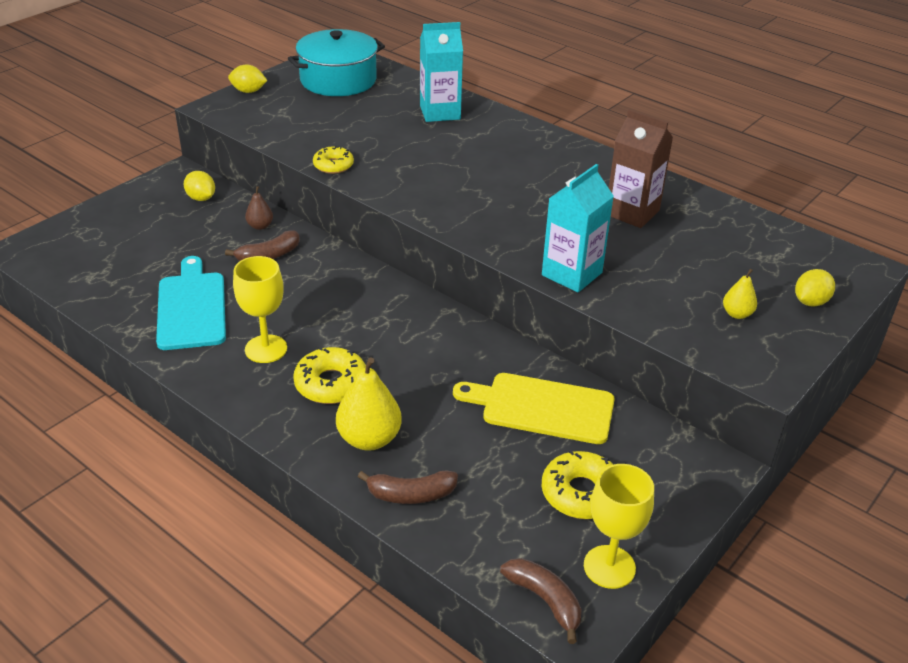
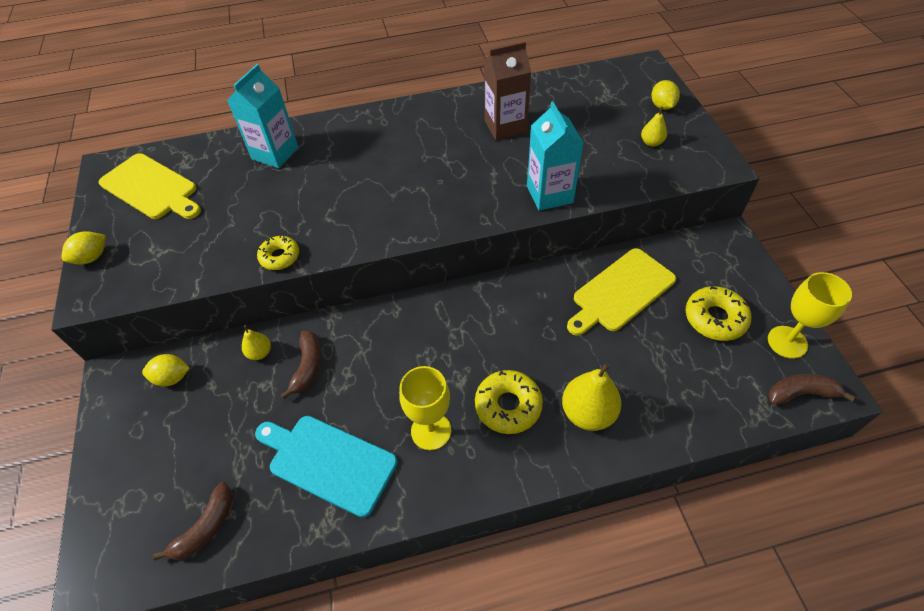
camera: 50 degrees left, 15 degrees up
(260, 226) = (260, 353): brown pear -> yellow pear
(338, 80) = (151, 188): turquoise pot -> yellow cutting board
(411, 494) = (662, 417): brown banana -> brown banana (206, 527)

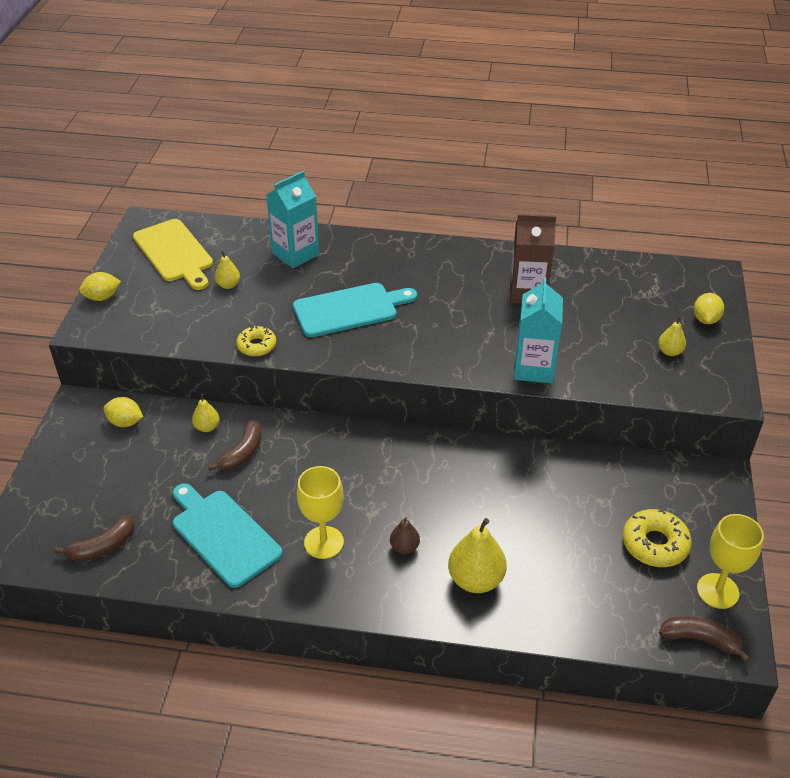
camera: 20 degrees right, 10 degrees down
(222, 204) = (228, 285): none -> yellow pear
(353, 191) = (349, 309): none -> turquoise cutting board
(508, 406) = (404, 547): yellow donut -> brown pear
(620, 292) = (572, 488): yellow cutting board -> none

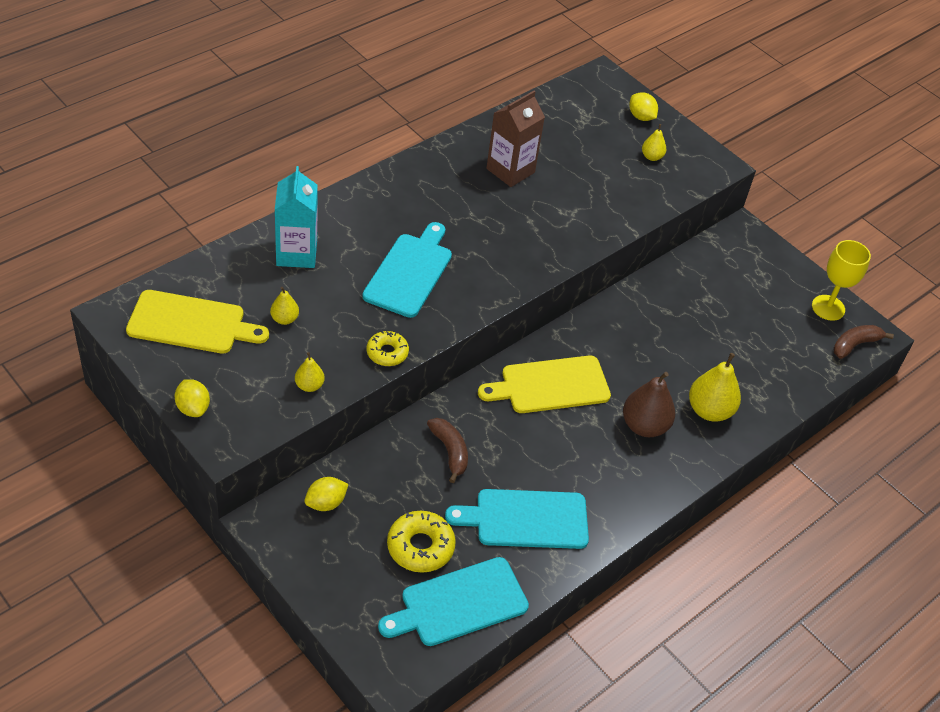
camera: 55 degrees left, 5 degrees up
(102, 297) = (193, 408): yellow lemon -> yellow lemon turned 45 degrees counterclockwise
(102, 547) = (459, 603): brown banana -> turquoise cutting board
(207, 427) = (394, 454): yellow pear -> yellow pear (309, 386)
(324, 542) = (594, 466): yellow goblet -> none
(376, 466) = (550, 385): none -> yellow cutting board
(404, 547) = (644, 426): brown pear -> brown pear, size x1.86
(534, 368) = (593, 229): turquoise carton -> none
(655, 544) = (766, 304): yellow donut -> yellow donut (420, 547)

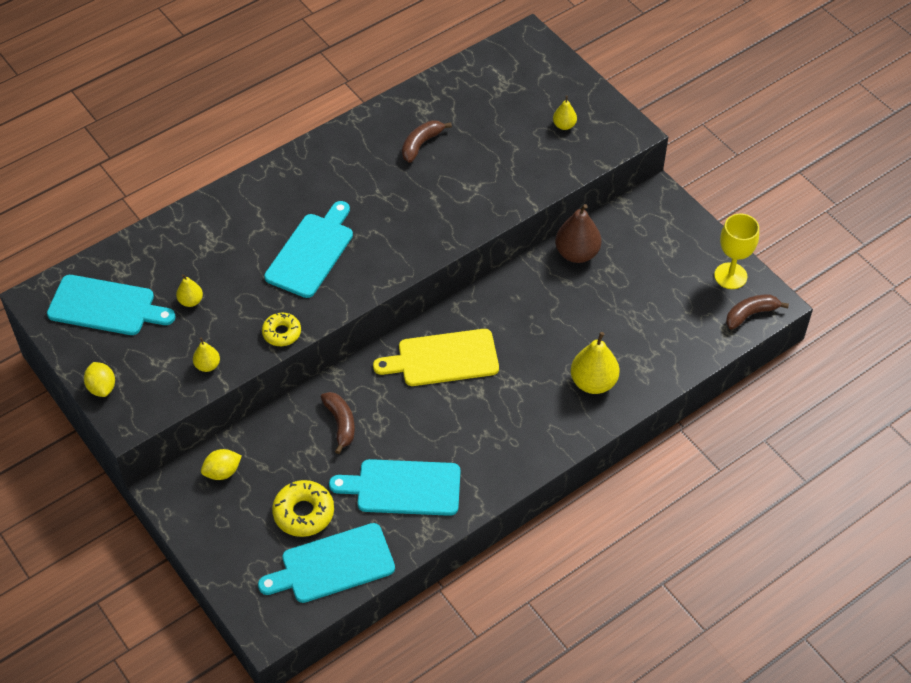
camera: 10 degrees right, 5 degrees up
(191, 323) = (106, 306): yellow cutting board -> turquoise cutting board
(296, 253) = (207, 235): turquoise carton -> none
(510, 170) = (421, 144): brown carton -> brown banana
(641, 117) = (560, 82): yellow lemon -> none
(644, 426) = (528, 398): brown pear -> brown pear (577, 253)

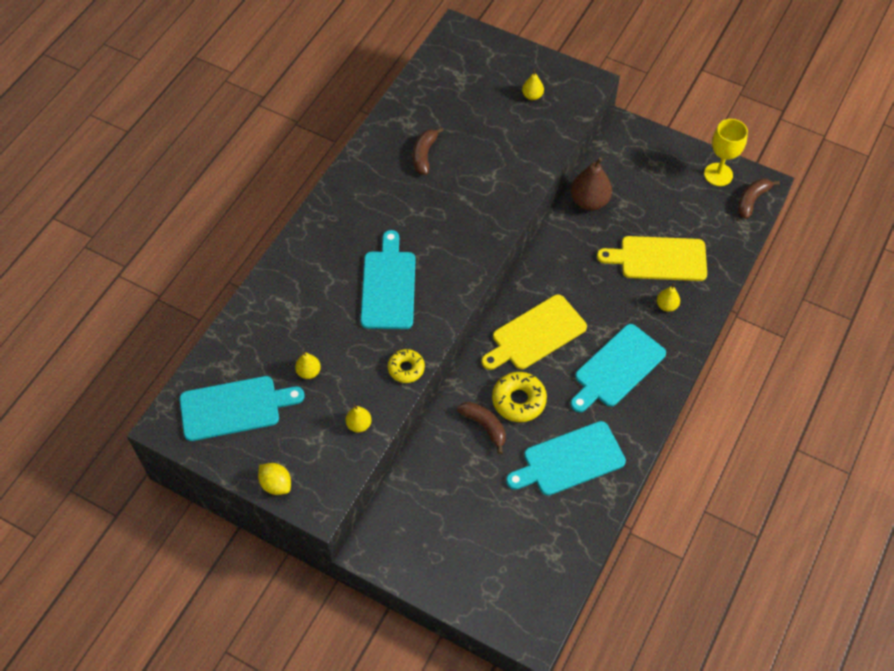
camera: 25 degrees left, 5 degrees up
(222, 472) = (410, 512): yellow lemon -> none
(303, 513) = (500, 518): yellow donut -> yellow donut (518, 400)
(333, 565) = (552, 553): turquoise cutting board -> turquoise cutting board (617, 368)
(593, 382) = (666, 305): yellow pear -> yellow pear, size x0.54
(614, 334) = (658, 259): none -> yellow cutting board

